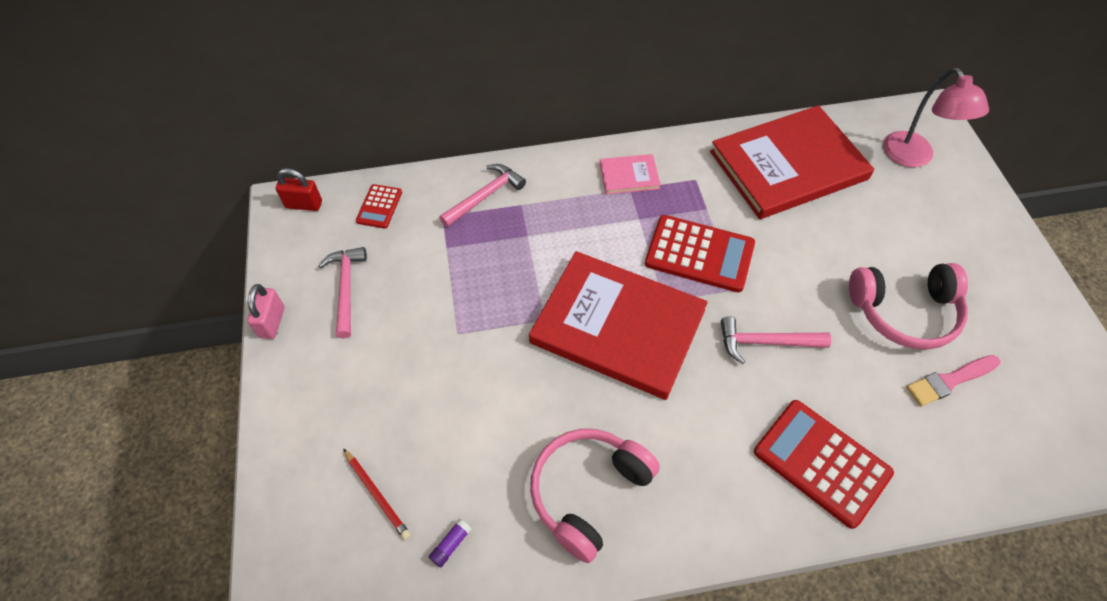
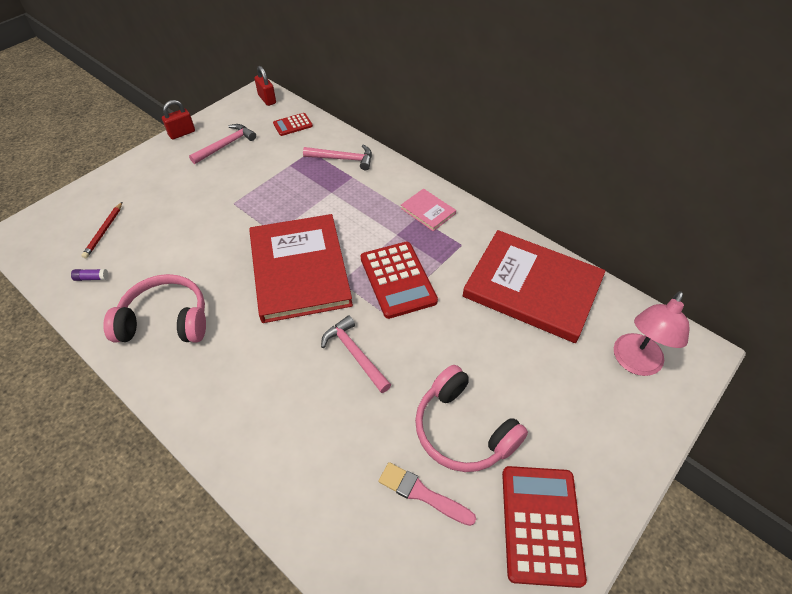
camera: 50 degrees right, 5 degrees down
(272, 322) = (182, 133): pink padlock -> red padlock
(821, 462) = (278, 438): red calculator -> red calculator (541, 524)

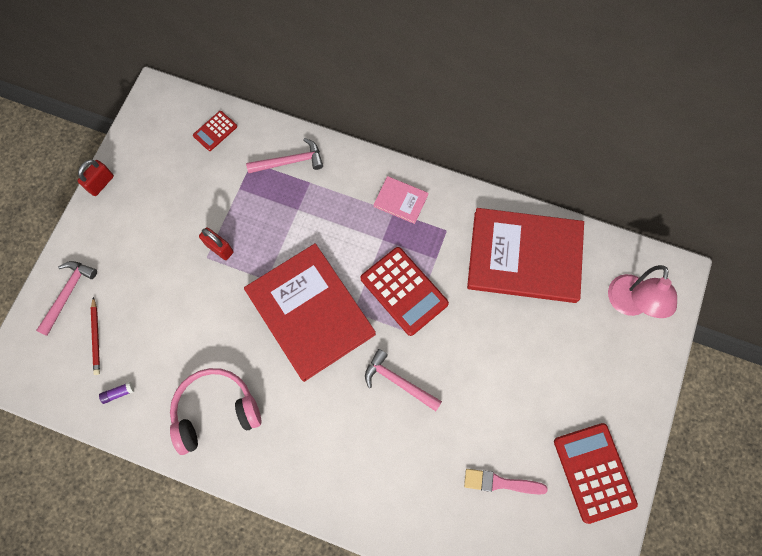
camera: 20 degrees left, 20 degrees up
(226, 145) = (158, 184): pink hammer -> pink hammer (68, 294)
(267, 99) = (168, 102): red padlock -> red padlock (219, 248)
(463, 430) = (512, 418): pink headphones -> none

